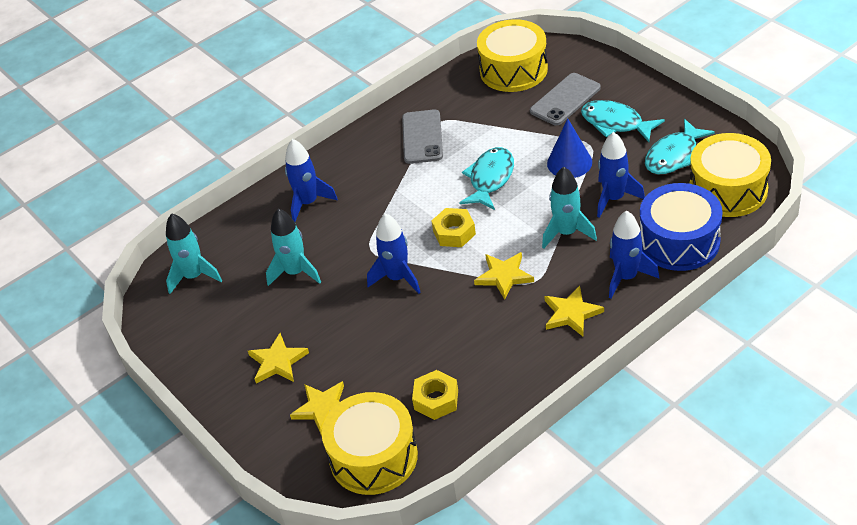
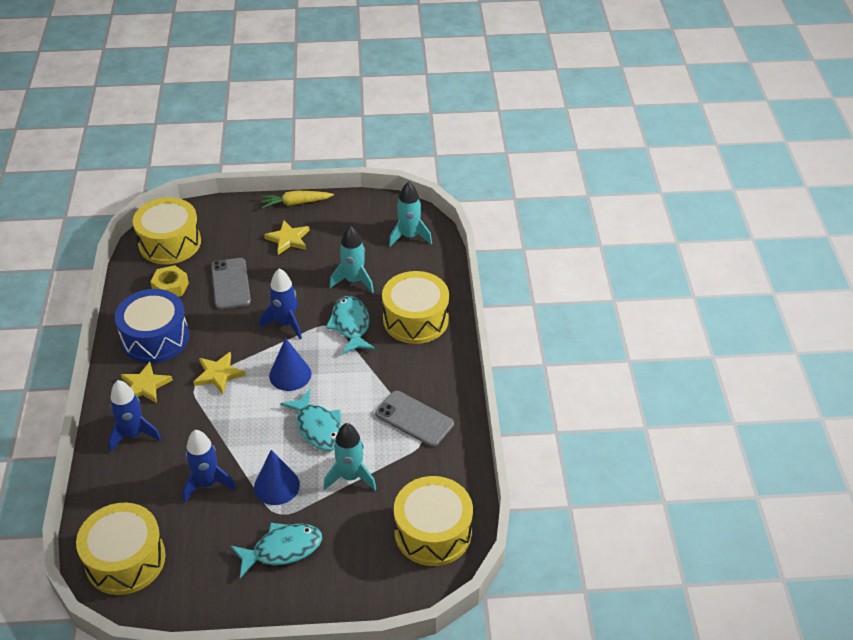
camera: 120 degrees right, 0 degrees up
(212, 398) = (296, 203): none -> yellow carrot
(308, 203) = (415, 319): blue rocket -> yellow drum
(323, 408) = (228, 240): yellow star -> none
(454, 233) = (290, 374): yellow nut -> blue cone
(565, 99) = (351, 538): grey phone -> grey phone (230, 284)
(566, 233) = (212, 432): turquoise rocket -> turquoise rocket (350, 477)
(674, 156) = (200, 557): turquoise fish -> turquoise fish (351, 325)
(679, 241) = (122, 488): blue drum -> blue drum (155, 338)

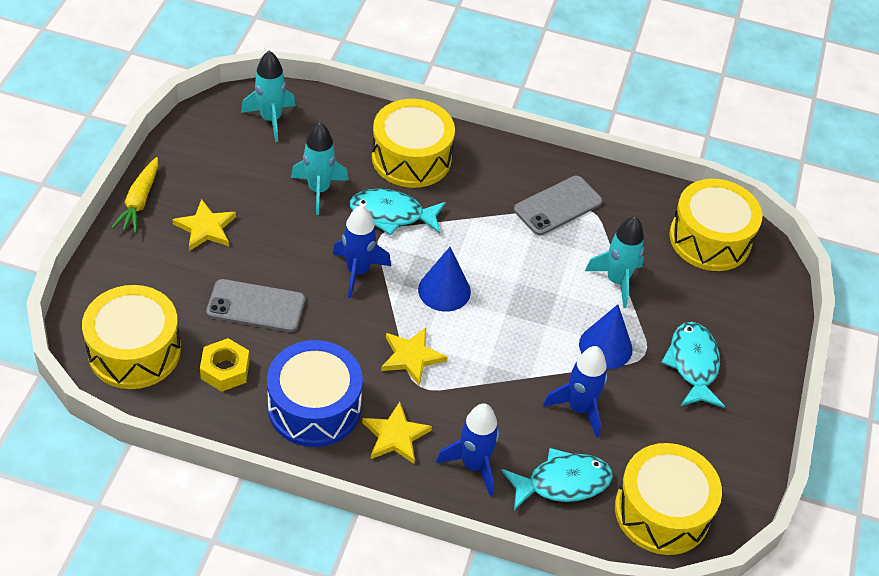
camera: 75 degrees left, 5 degrees up
(318, 428) = (537, 288): turquoise fish -> turquoise fish (562, 483)

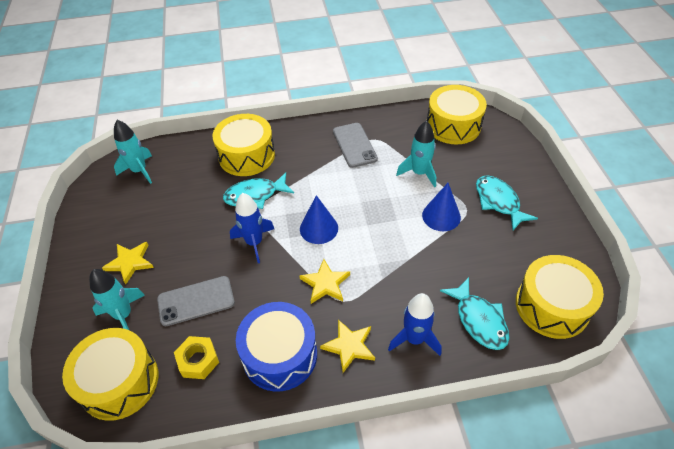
camera: 20 degrees left, 0 degrees up
(139, 201) = (70, 266): yellow carrot -> none
(319, 190) = (197, 201): turquoise rocket -> turquoise rocket (123, 315)
(558, 206) = (354, 145): grey phone -> grey phone turned 45 degrees counterclockwise
(562, 483) = (479, 320): turquoise fish -> turquoise fish turned 105 degrees clockwise
(579, 408) = (453, 264): blue rocket -> none

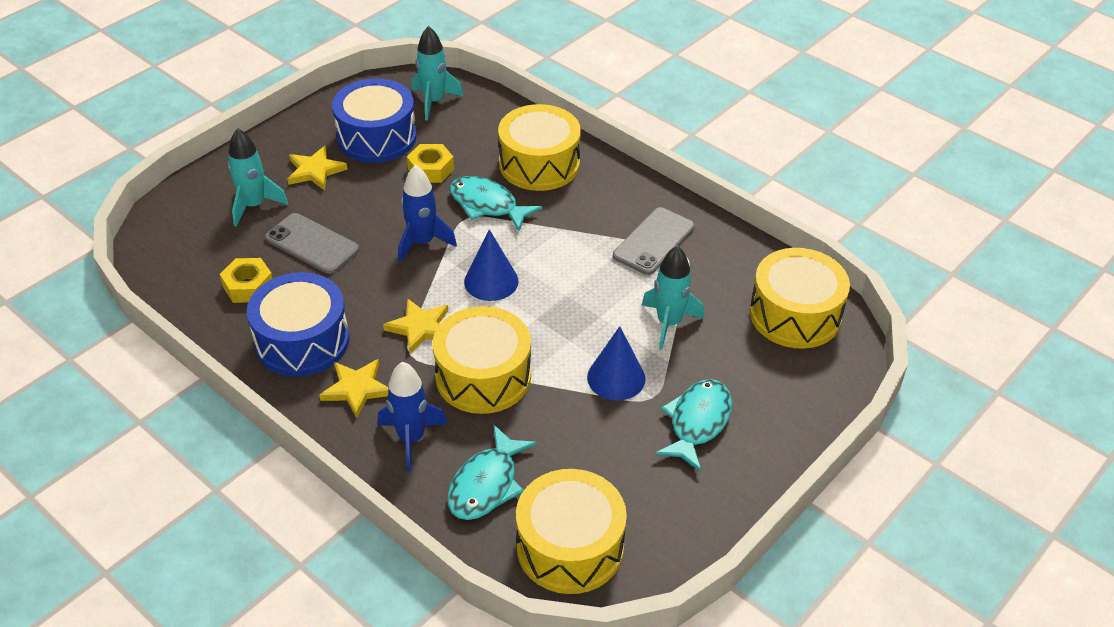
camera: 50 degrees right, 5 degrees down
(119, 382) = (185, 248): yellow drum -> yellow drum (483, 376)
(137, 214) = (376, 137): none -> blue drum
(196, 204) = (431, 169): none -> yellow nut

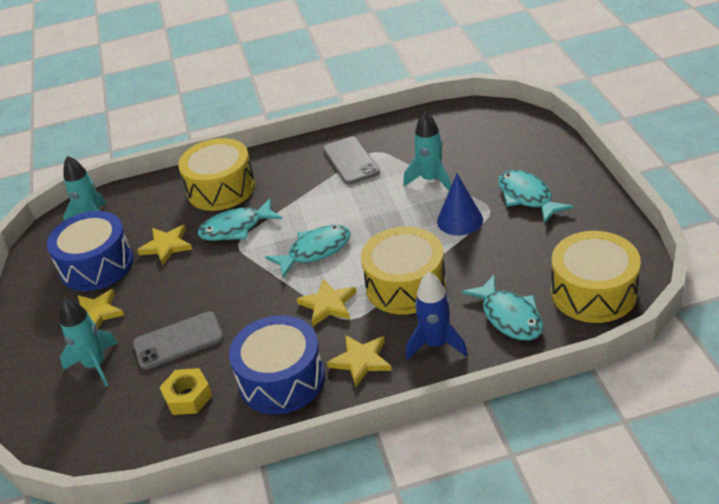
camera: 50 degrees left, 5 degrees down
(422, 242) = (240, 275): blue rocket -> none
(431, 169) = (166, 246): yellow nut -> yellow star
(491, 281) = (315, 251): blue cone -> turquoise fish
(795, 314) = (469, 125): yellow drum -> none

